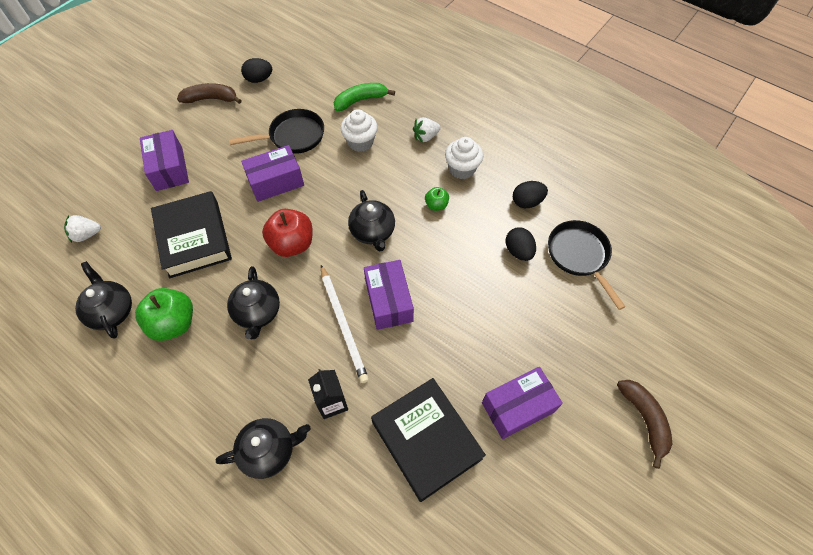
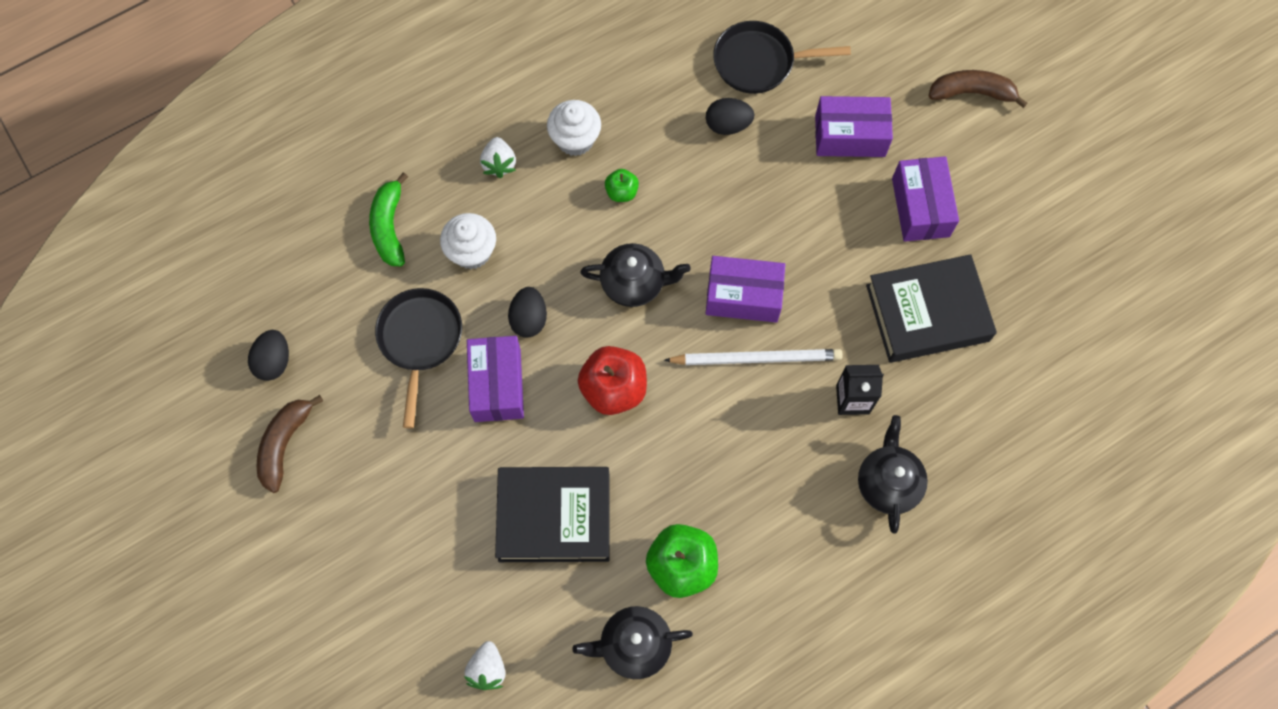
camera: 70 degrees left, 10 degrees up
(169, 169) = (408, 532): purple box -> purple box (850, 136)
(258, 313) = (703, 457): black teapot -> none
(527, 202) = (660, 85): black egg -> black egg (529, 319)

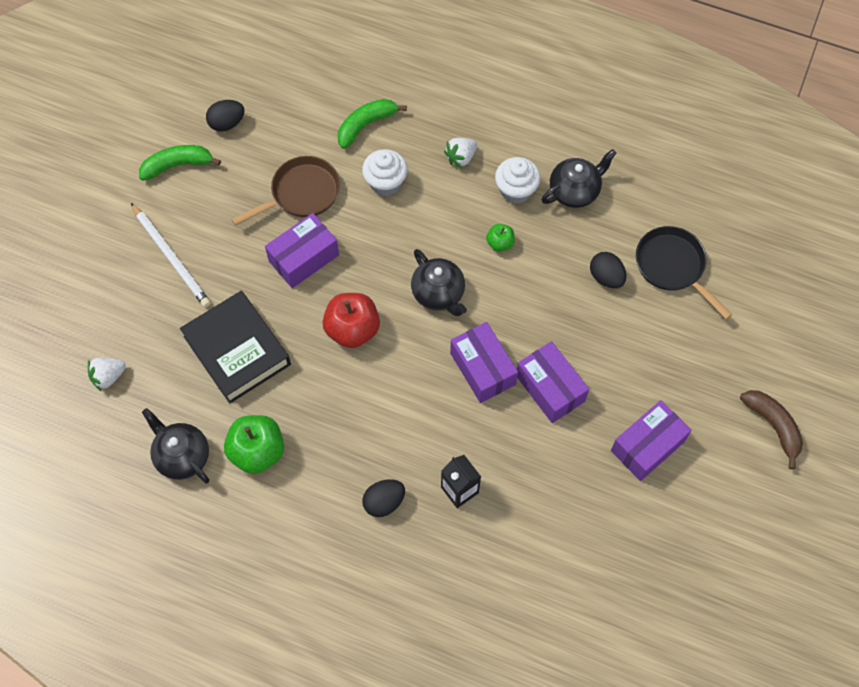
camera: 55 degrees right, 5 degrees down
(285, 444) = (177, 165): brown banana -> green banana
(420, 340) = (301, 193): black pan -> brown pan
(529, 319) = (364, 247): black egg -> black egg (384, 502)
(756, 358) = (442, 406): white pencil -> white pencil (171, 257)
(850, 136) = (665, 362): purple box -> purple box (550, 388)
(887, 483) = (413, 553): black teapot -> black teapot (575, 191)
(927, 313) = (566, 501): black book -> none

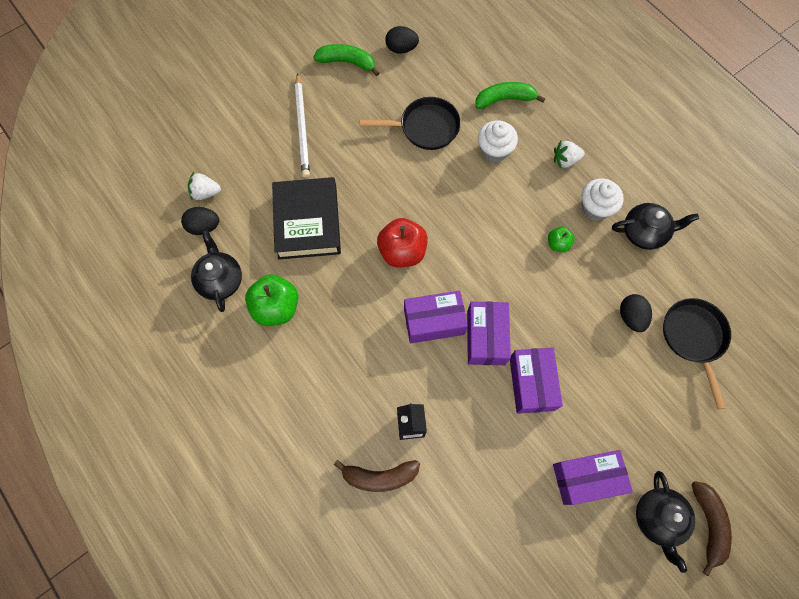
camera: 30 degrees right, 5 degrees up
(301, 193) = (425, 127): brown pan -> black pan
(304, 258) = (398, 177): purple box -> purple box (434, 321)
(384, 502) = (346, 401): black egg -> black egg (204, 227)
(439, 294) = (485, 259): black teapot -> black teapot (657, 518)
(458, 553) = (379, 476): none -> brown banana

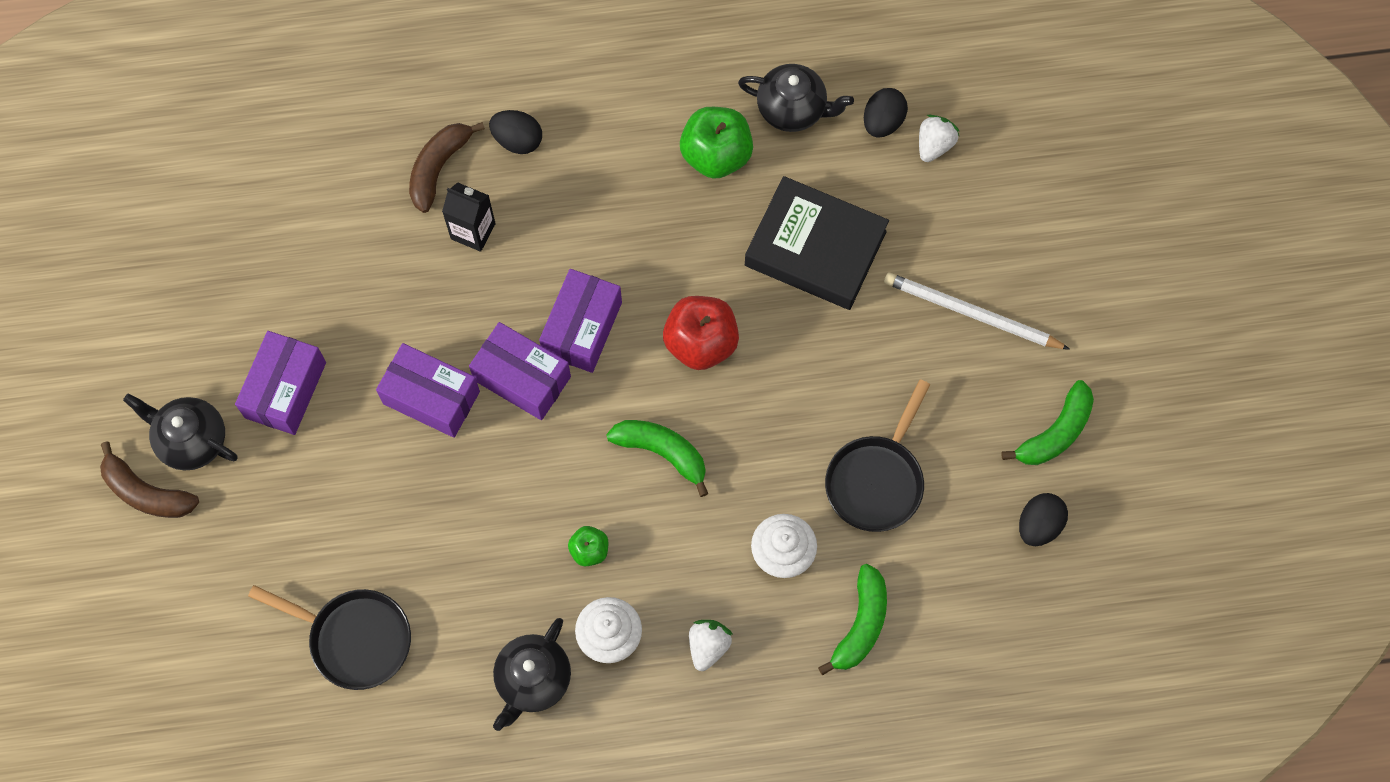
camera: 120 degrees right, 0 degrees up
(479, 237) = (662, 452): none -> green banana
(631, 317) = (433, 577): black egg -> black egg (517, 140)

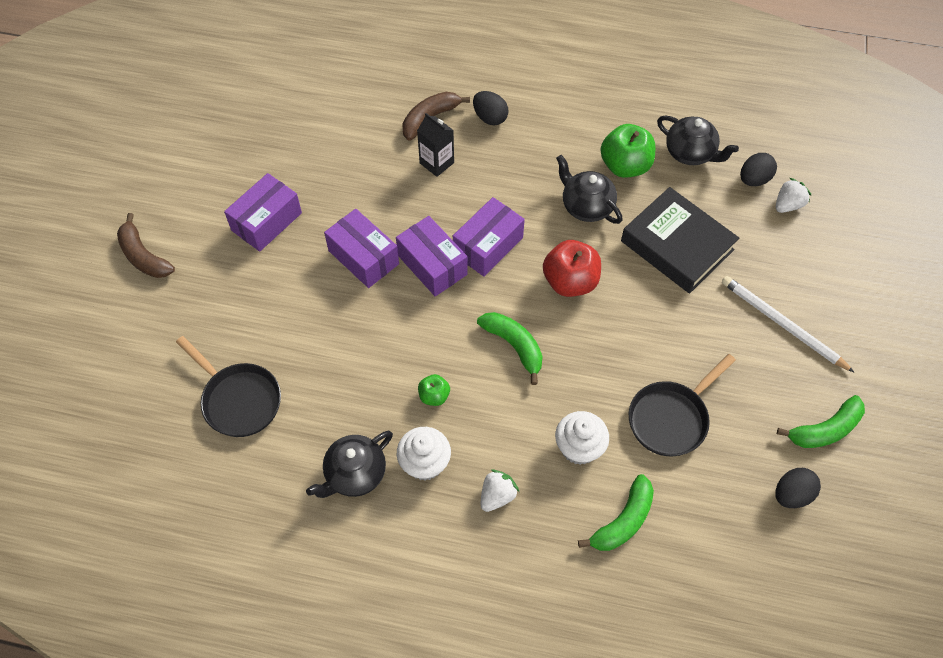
camera: 20 degrees right, 10 degrees down
(191, 440) = (189, 233): black teapot -> black teapot (586, 206)

